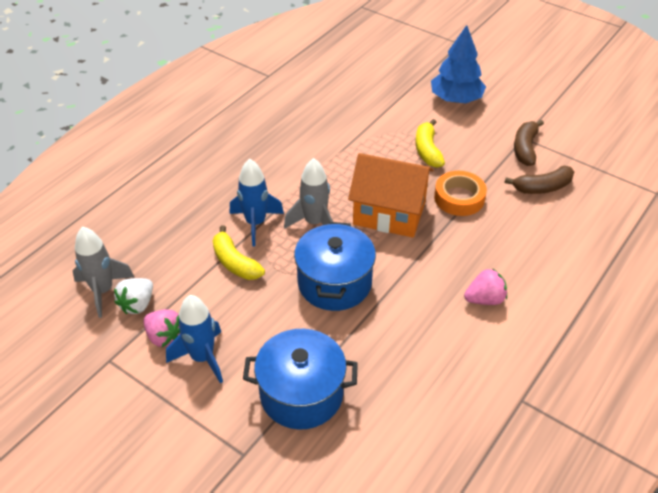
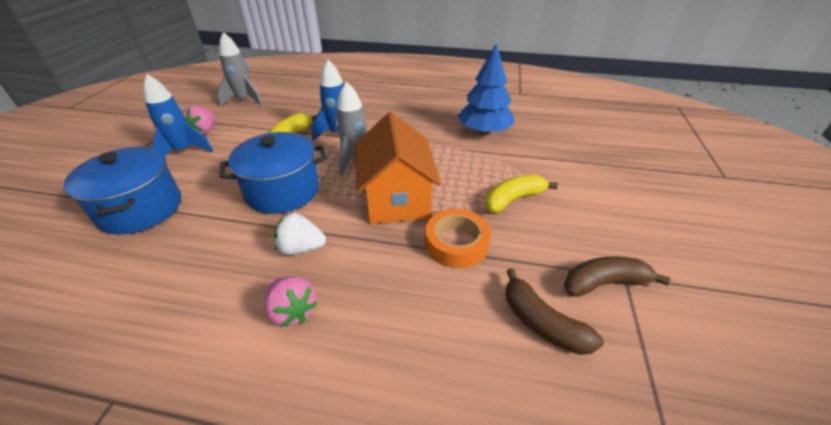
camera: 65 degrees right, 5 degrees down
(137, 304) = (234, 114): white strawberry -> white strawberry (301, 248)
(456, 99) = (623, 198): blue tree -> blue tree (484, 131)

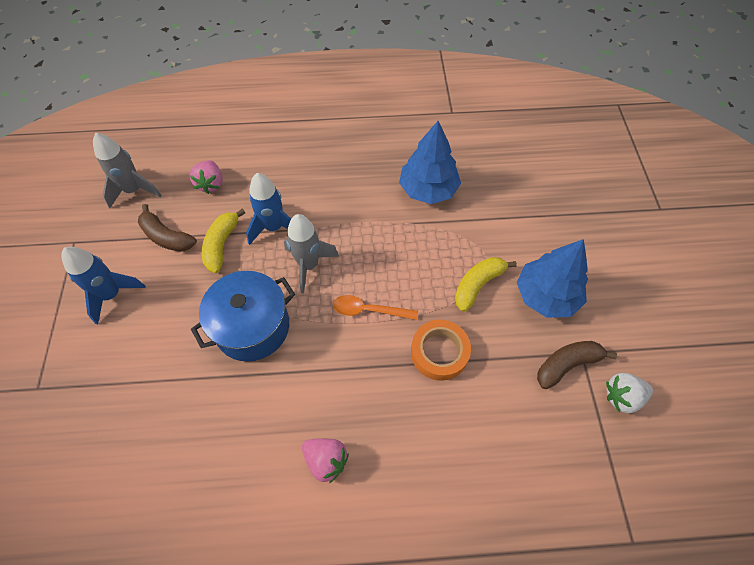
camera: 15 degrees left, 20 degrees up
(141, 209) = (118, 386): blue pot -> none
(204, 131) = (116, 257): pink strawberry -> pink strawberry (211, 184)
(301, 248) = (303, 393): white strawberry -> white strawberry (622, 397)
(396, 198) = (369, 310): orange house -> orange spoon
(542, 323) = (525, 417): brown banana -> brown banana (166, 237)
(587, 220) = (546, 295): none -> blue tree

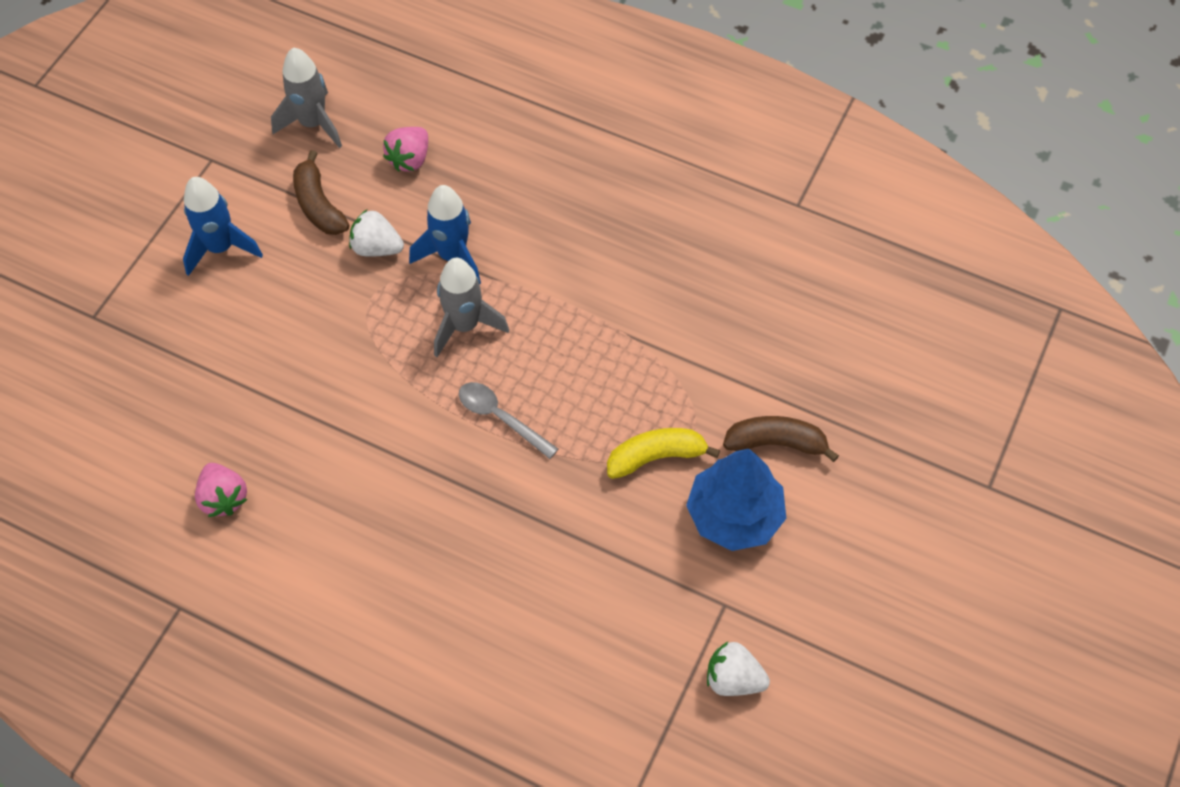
camera: 30 degrees right, 0 degrees up
(221, 245) = (377, 248): yellow banana -> white strawberry
(252, 327) = (354, 367): blue pot -> none
(326, 460) = (346, 556): pink strawberry -> pink strawberry (224, 498)
(369, 310) = (500, 417): orange spoon -> grey spoon
(428, 189) = (682, 301): blue tree -> none
(439, 352) = (550, 511): orange tape -> none
(567, 365) = (695, 607): brown banana -> brown banana (776, 443)

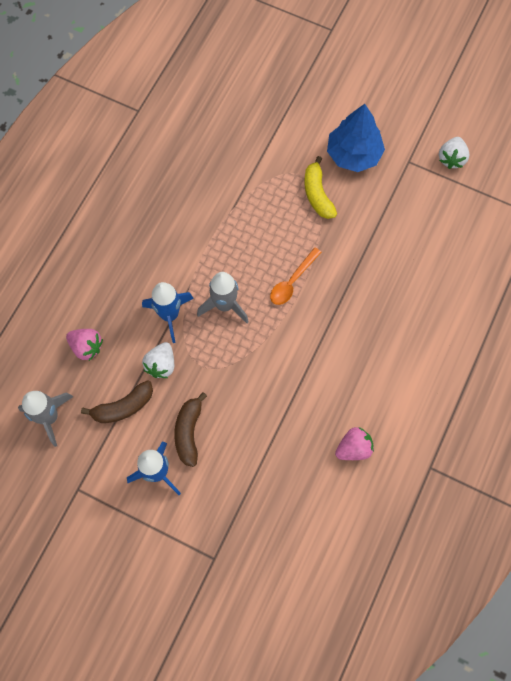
camera: 90 degrees left, 10 degrees up
(500, 417) = (292, 281): grey spoon -> orange spoon
(776, 443) = (307, 131): brown banana -> brown banana (189, 432)

